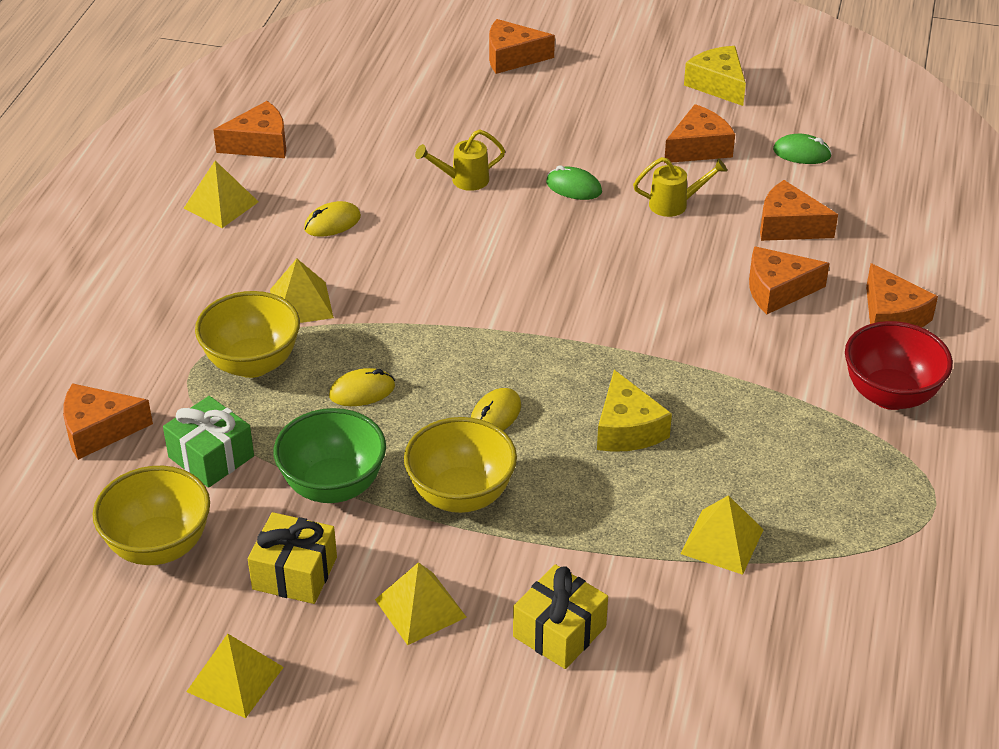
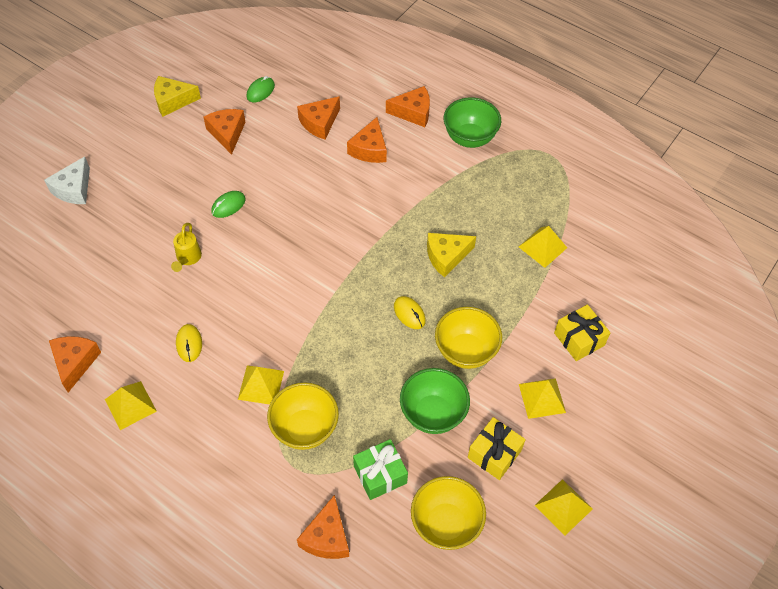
camera: 70 degrees left, 15 degrees up
(362, 391) = (358, 375): yellow mouse -> none
(512, 57) = (74, 189): orange cheese -> white cheese
(627, 429) = (446, 256): yellow cheese -> yellow cheese turned 150 degrees clockwise
(675, 204) = (272, 164): yellow watering can -> none
(890, 395) = (469, 138): red bowl -> green bowl

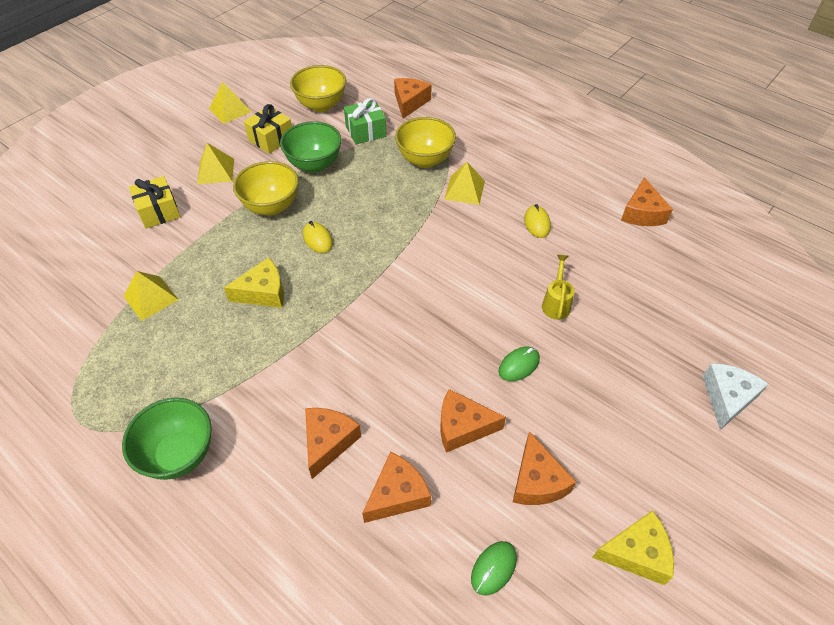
camera: 175 degrees left, 5 degrees down
(130, 405) = (579, 181): yellow pyramid -> none
(413, 112) = (250, 508): orange cheese -> orange cheese (462, 427)

